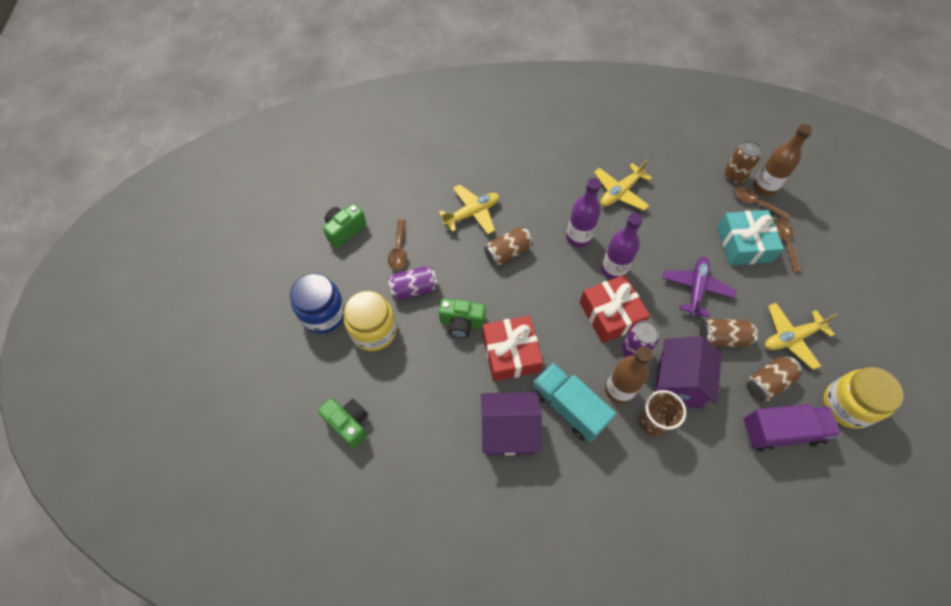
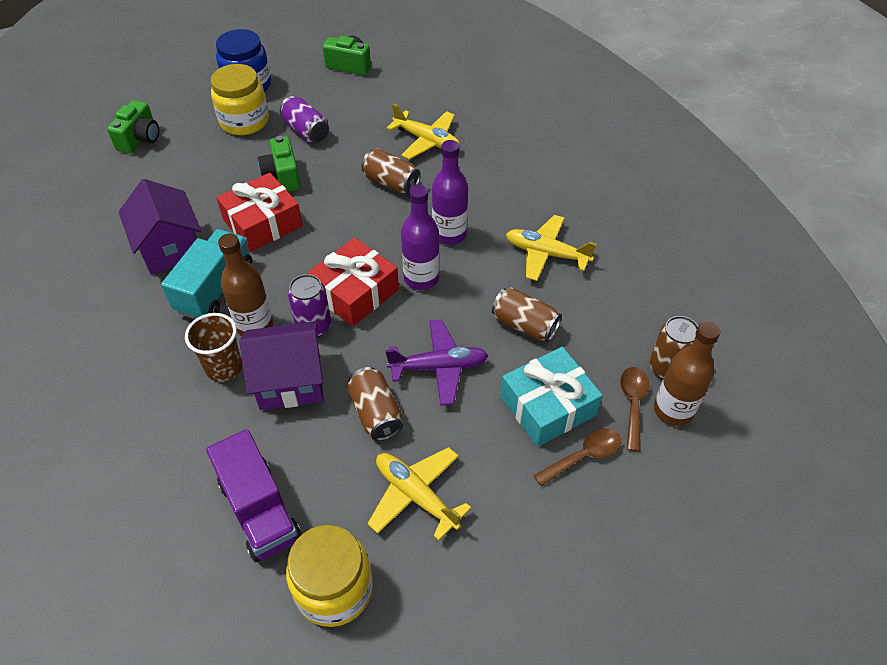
camera: 65 degrees right, 10 degrees down
(399, 250) = (347, 106): brown spoon -> none
(767, 383) = (329, 479): brown can -> brown can (524, 325)

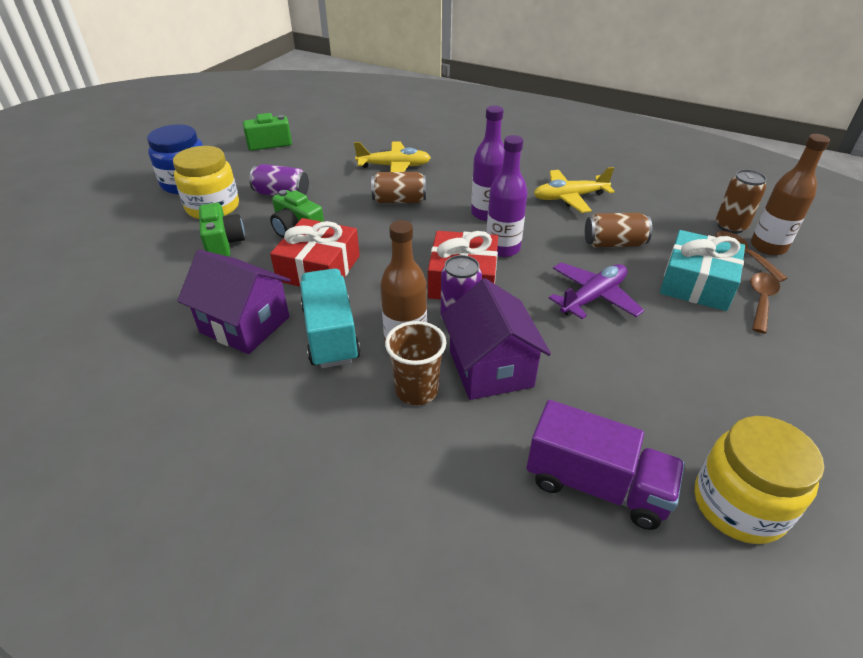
camera: 35 degrees left, 10 degrees down
(140, 139) = (111, 257): green camera -> green camera (223, 244)
(290, 381) = (490, 368): purple house -> purple house turned 60 degrees counterclockwise
(376, 413) = (590, 353): brown can -> none
(416, 495) = (697, 392): yellow plane -> none

